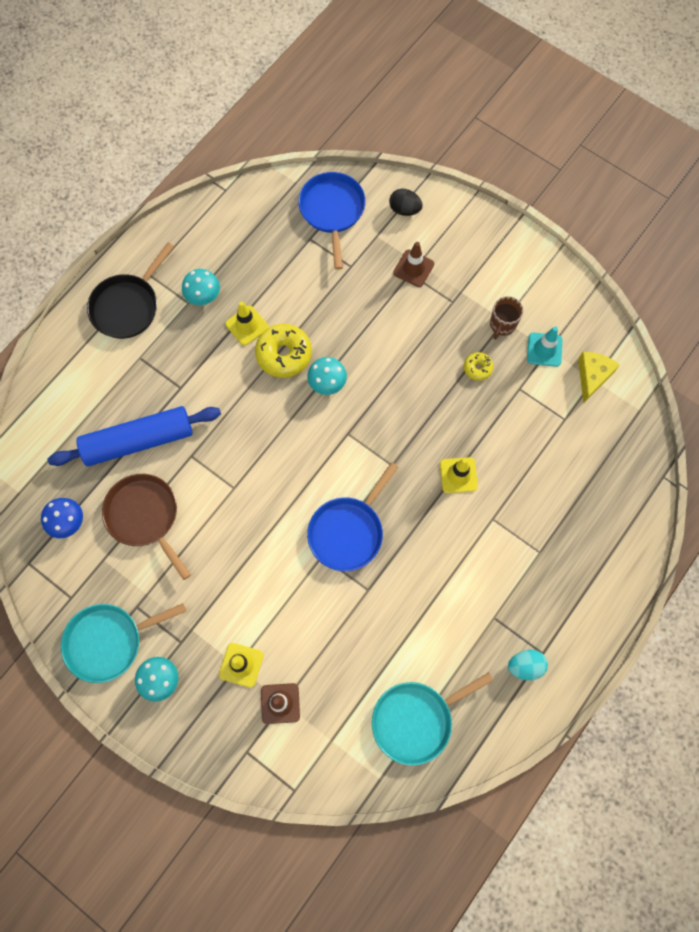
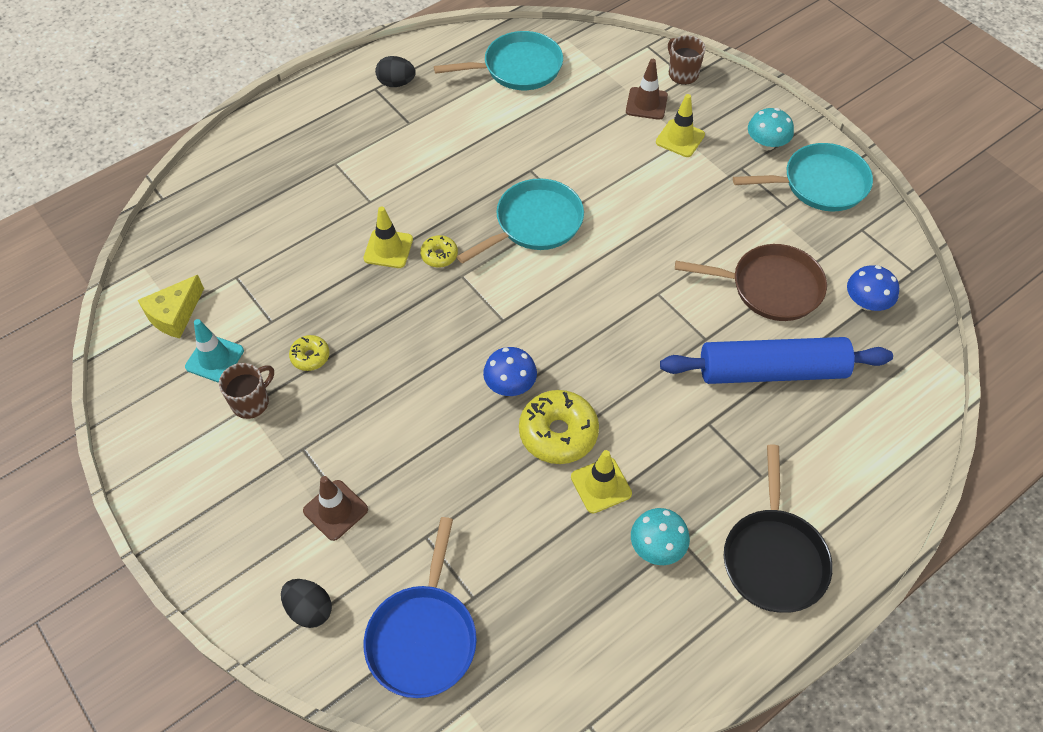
camera: 165 degrees left, 15 degrees down
(128, 306) = (773, 557): black pan -> black pan turned 135 degrees clockwise
(145, 516) = (770, 287): brown pan -> brown pan turned 60 degrees counterclockwise
(252, 757) = (682, 74): none -> brown mug
(327, 382) = (510, 384): turquoise mushroom -> blue mushroom
(348, 531) = (534, 223): blue pan -> turquoise pan
(415, 479) = (439, 255): none -> yellow donut
(525, 666) = (396, 83): turquoise egg -> black egg

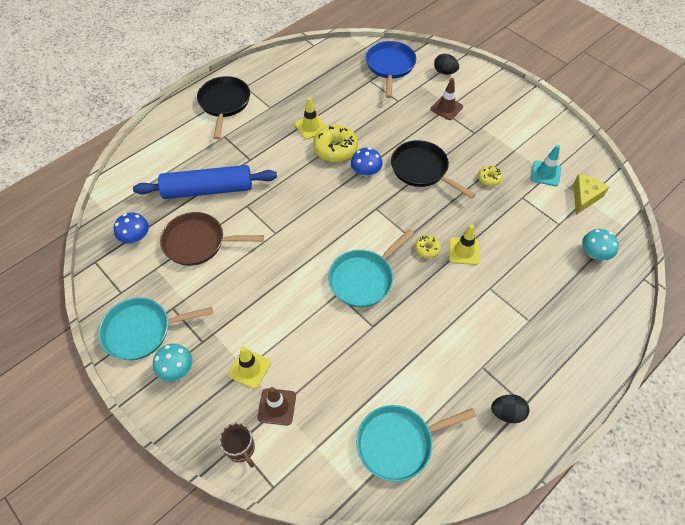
camera: 175 degrees right, 0 degrees up
(251, 402) = (512, 152): brown mug -> none
(415, 381) = (422, 170): none -> black pan
(657, 546) = (282, 104): turquoise mushroom -> turquoise mushroom (594, 253)

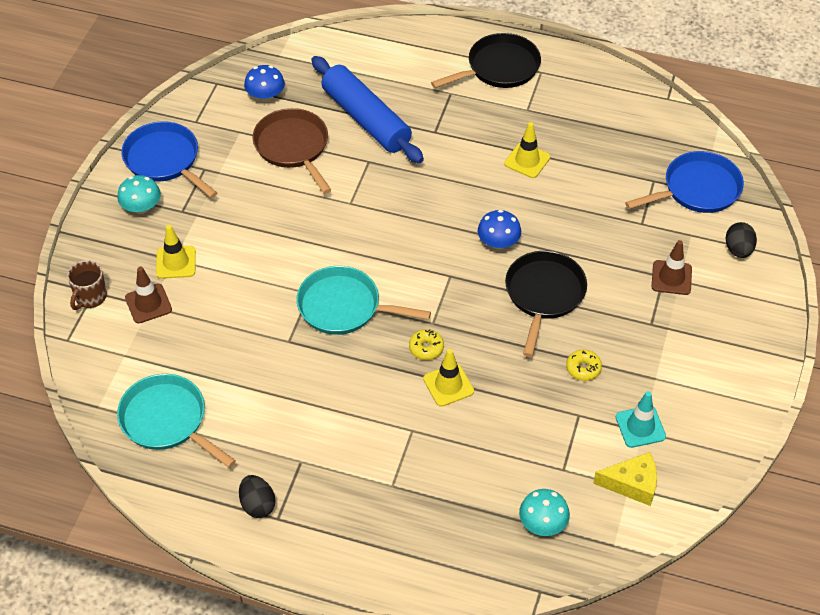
camera: 60 degrees right, 5 degrees down
(142, 331) = (165, 160): turquoise pan -> blue pan
(335, 149) = (511, 199): yellow donut -> none

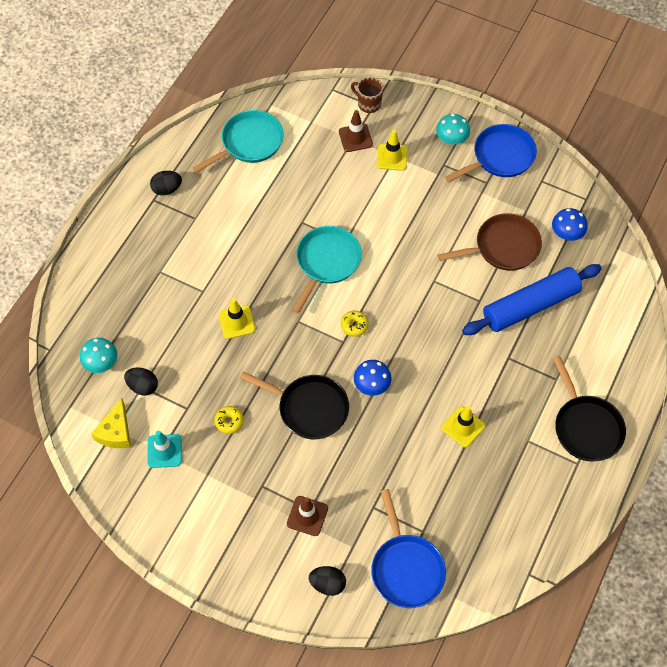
camera: 100 degrees right, 10 degrees up
(426, 348) = (274, 312): yellow donut -> yellow donut (354, 325)
(563, 468) = (143, 386): none -> black egg

